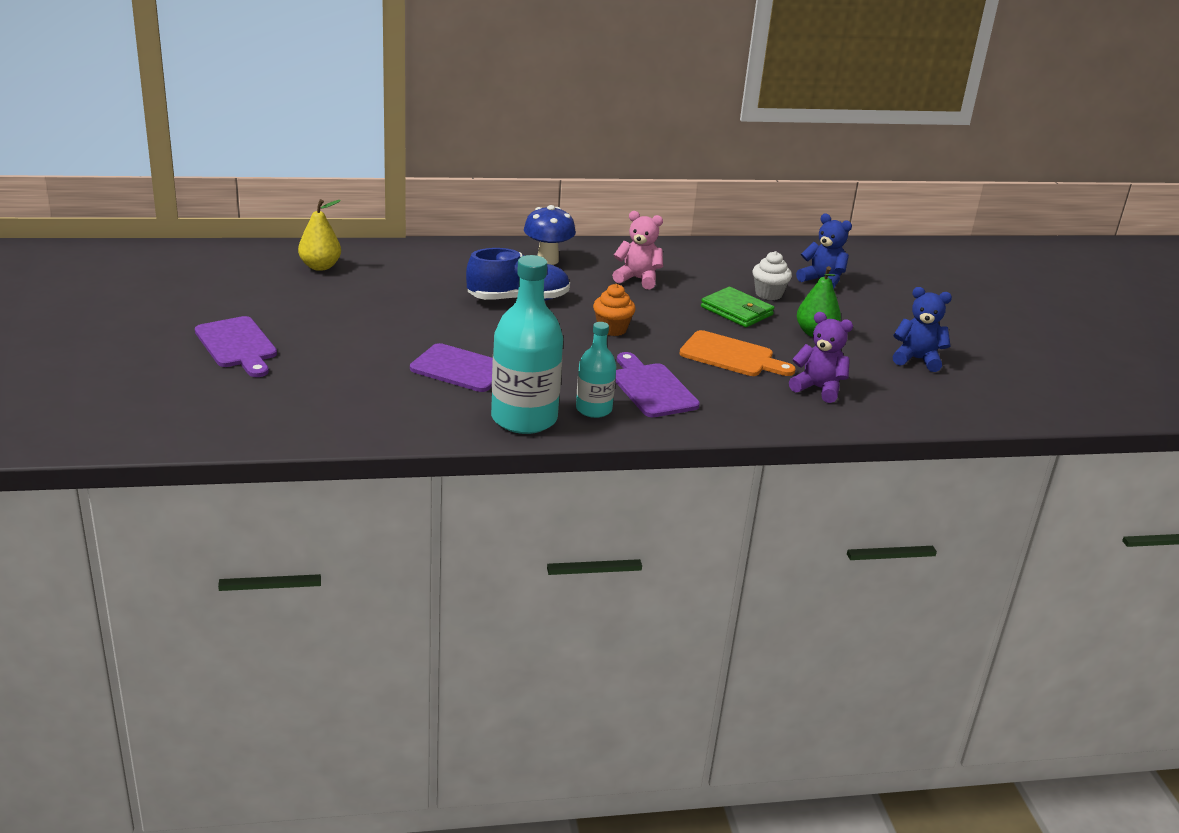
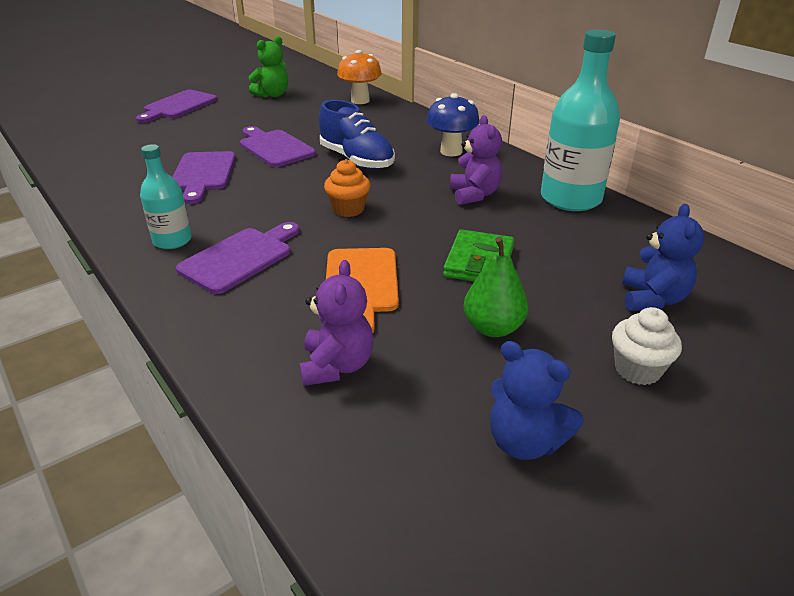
camera: 65 degrees right, 5 degrees up
(280, 290) = (272, 95): none -> green teddy bear
(320, 266) = (323, 94): yellow pear -> none
(368, 256) = (360, 101): none -> orange mushroom
(441, 325) = (275, 147): none -> purple cutting board
(524, 418) = (133, 216): turquoise bottle -> turquoise bottle (570, 199)
(638, 279) = (474, 195): pink teddy bear -> purple teddy bear
(768, 294) = (553, 271): white cupcake -> white cupcake (637, 370)
(917, 359) = (524, 441): blue teddy bear -> blue teddy bear turned 135 degrees clockwise

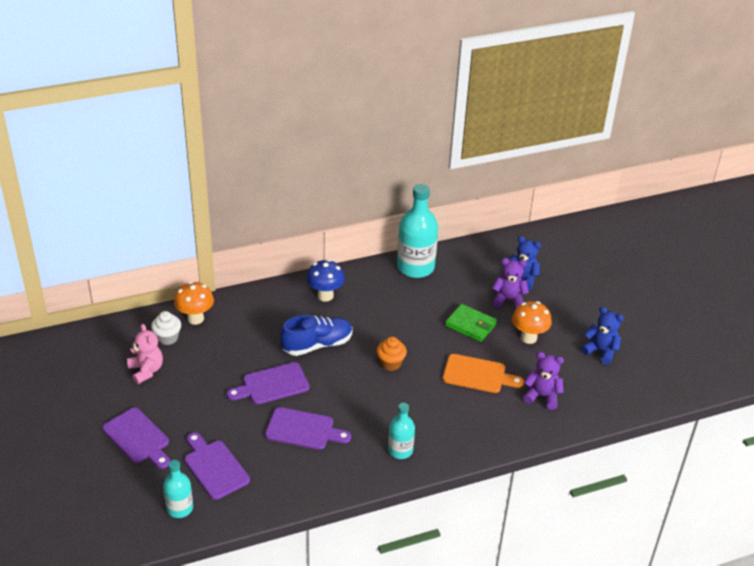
camera: 75 degrees left, 5 degrees up
(79, 136) = (180, 508): none -> turquoise bottle
(240, 258) = (433, 420): purple cutting board -> purple cutting board (214, 467)
(272, 95) = (146, 370): green teddy bear -> pink teddy bear
(474, 195) = (394, 304): purple teddy bear -> purple teddy bear (508, 300)
(493, 328) = (528, 338): green pear -> orange mushroom
(524, 441) = (601, 351): blue teddy bear -> blue teddy bear turned 105 degrees counterclockwise
(637, 370) = (568, 304): white cupcake -> white cupcake (167, 338)

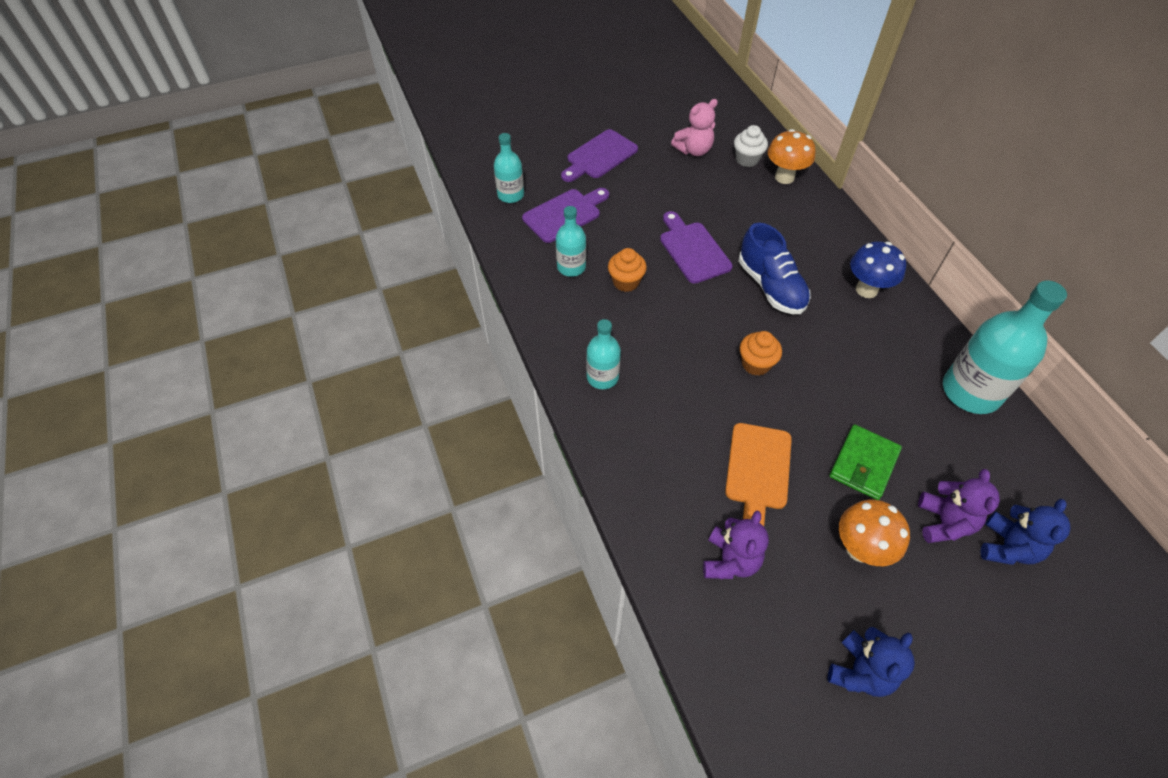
camera: 90 degrees right, 15 degrees up
(282, 465) = (571, 267): none -> turquoise bottle
(303, 430) = (626, 282): purple cutting board -> orange cupcake

